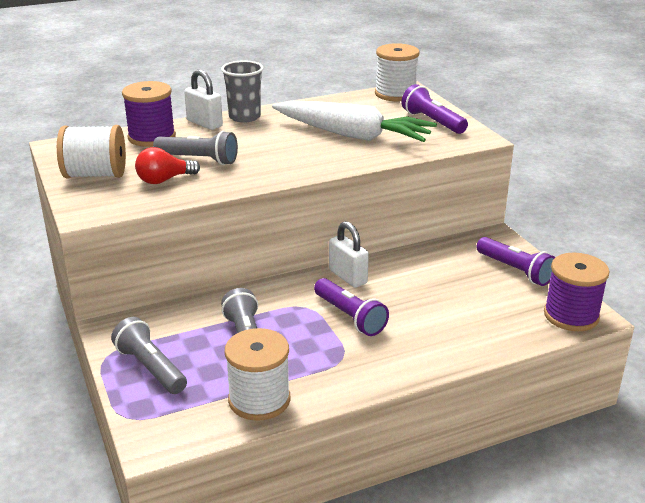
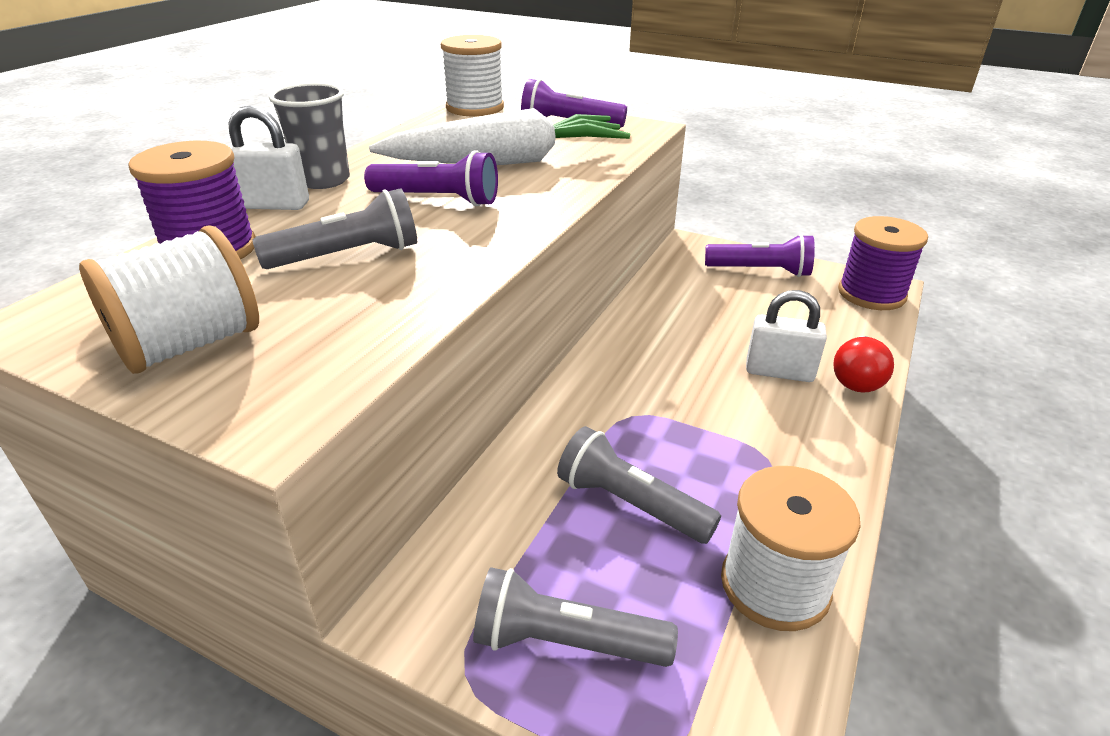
camera: 40 degrees left, 5 degrees up
(164, 180) = (340, 305): red light bulb -> red light bulb (857, 379)
(348, 277) = (621, 353): white padlock -> white padlock (779, 372)
(350, 317) = (697, 401): purple flashlight -> purple flashlight (438, 199)

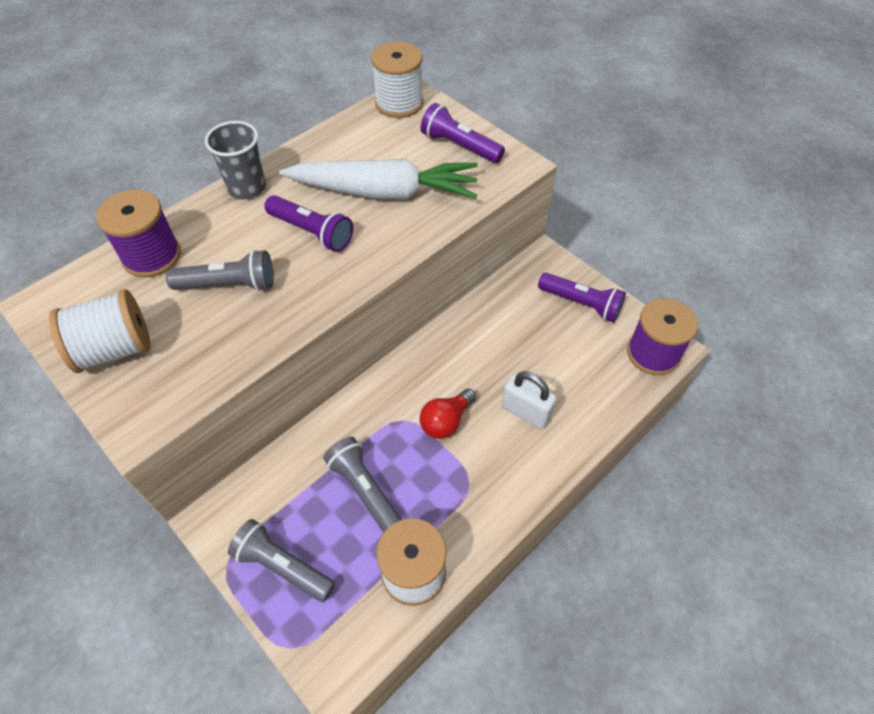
camera: 20 degrees right, 20 degrees up
(273, 205) = (204, 212): white padlock -> none
(857, 379) = (577, 435): red light bulb -> red light bulb (446, 421)

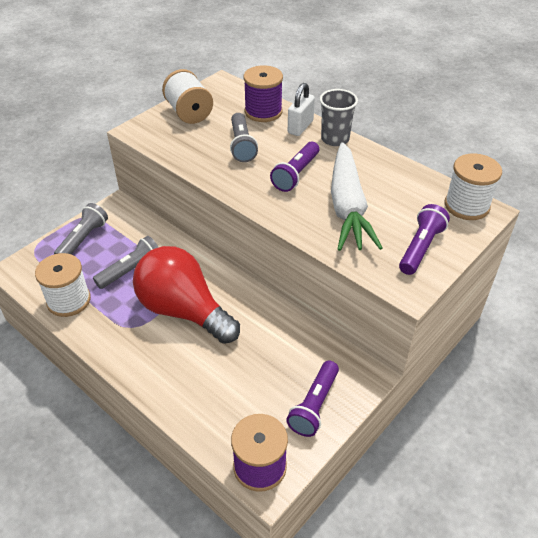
camera: 85 degrees right, 10 degrees down
(446, 421) = (184, 310): red light bulb -> red light bulb, size x2.21
(526, 412) = (192, 361): white padlock -> white padlock (300, 127)

